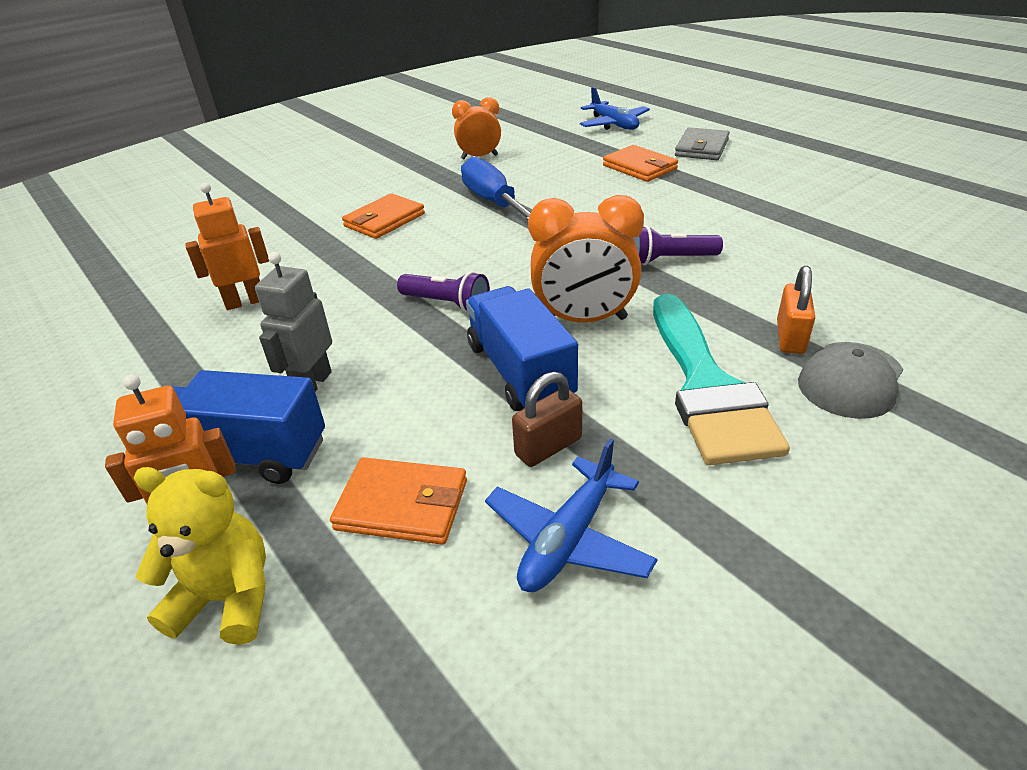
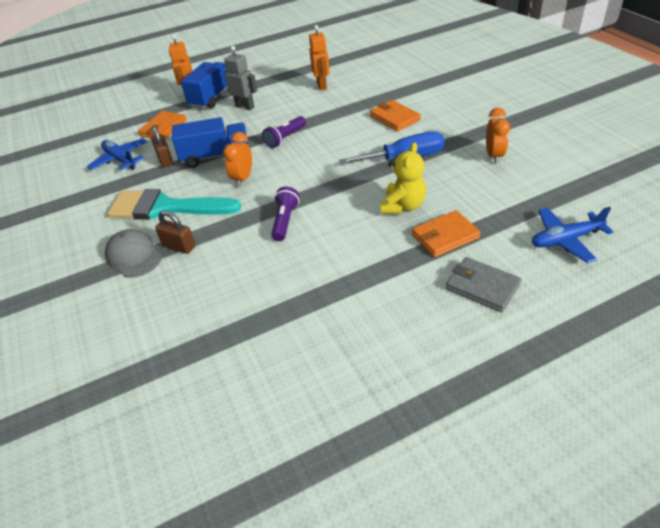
camera: 105 degrees right, 5 degrees up
(227, 598) = (153, 101): yellow teddy bear -> yellow teddy bear (403, 206)
(584, 320) = (243, 179): orange clock -> orange clock, size x0.66
(790, 337) = (179, 246): orange padlock -> brown padlock

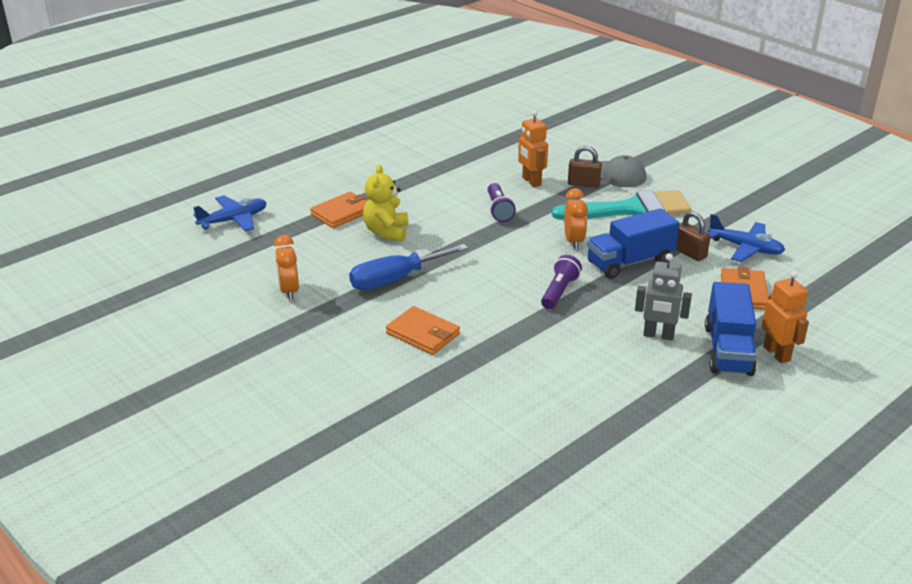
camera: 160 degrees right, 10 degrees down
(322, 85) = (563, 387): orange robot -> orange robot (531, 181)
(482, 287) = (310, 185): grey wallet -> none

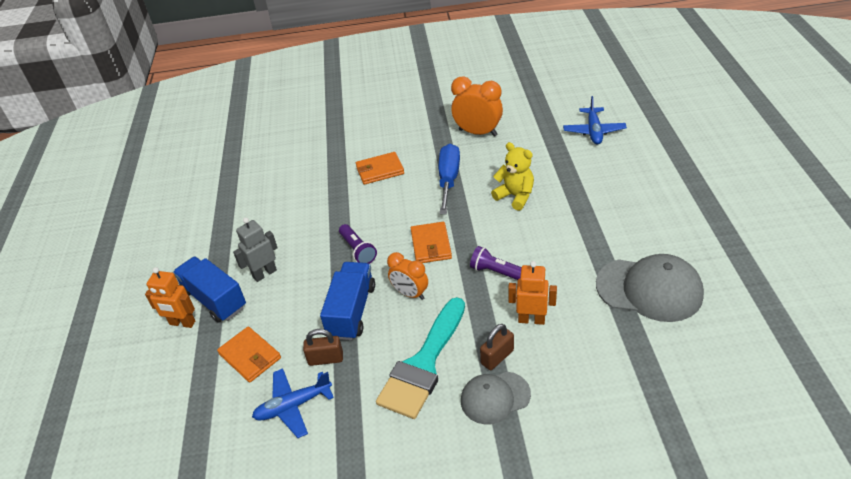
camera: 130 degrees right, 10 degrees up
(289, 291) = (478, 132): orange clock -> orange clock, size x1.52
(342, 213) = (564, 183): orange wallet -> orange wallet (431, 245)
(444, 147) = (649, 289): none -> grey cap

